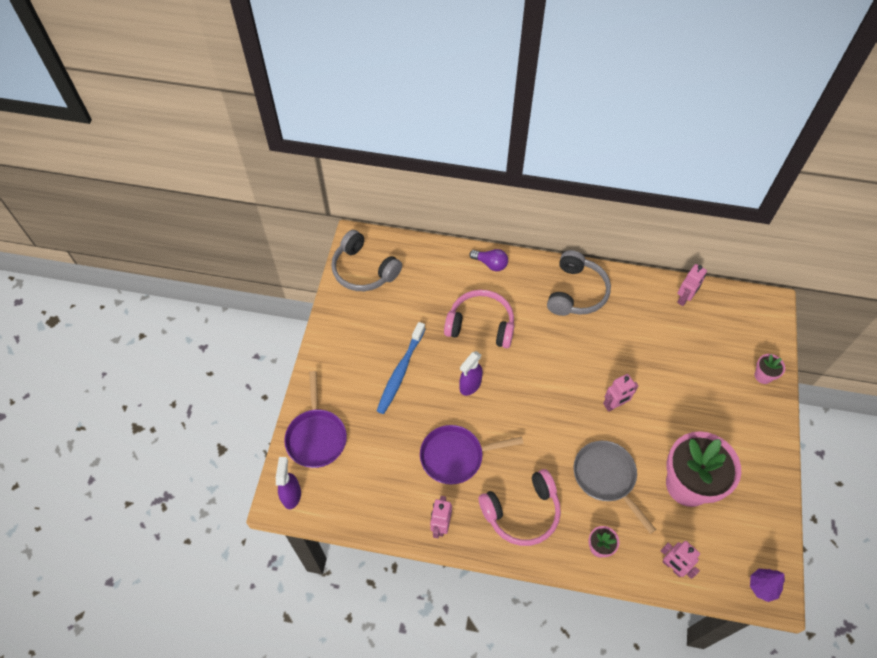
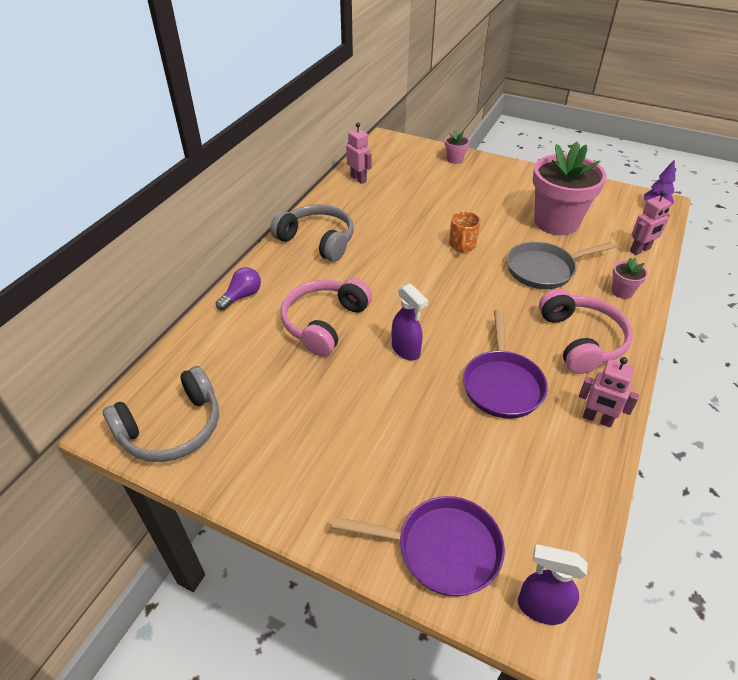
camera: 75 degrees left, 15 degrees down
(400, 372) = (362, 417): blue toothbrush -> none
(614, 405) = (462, 245): pink robot -> orange mug

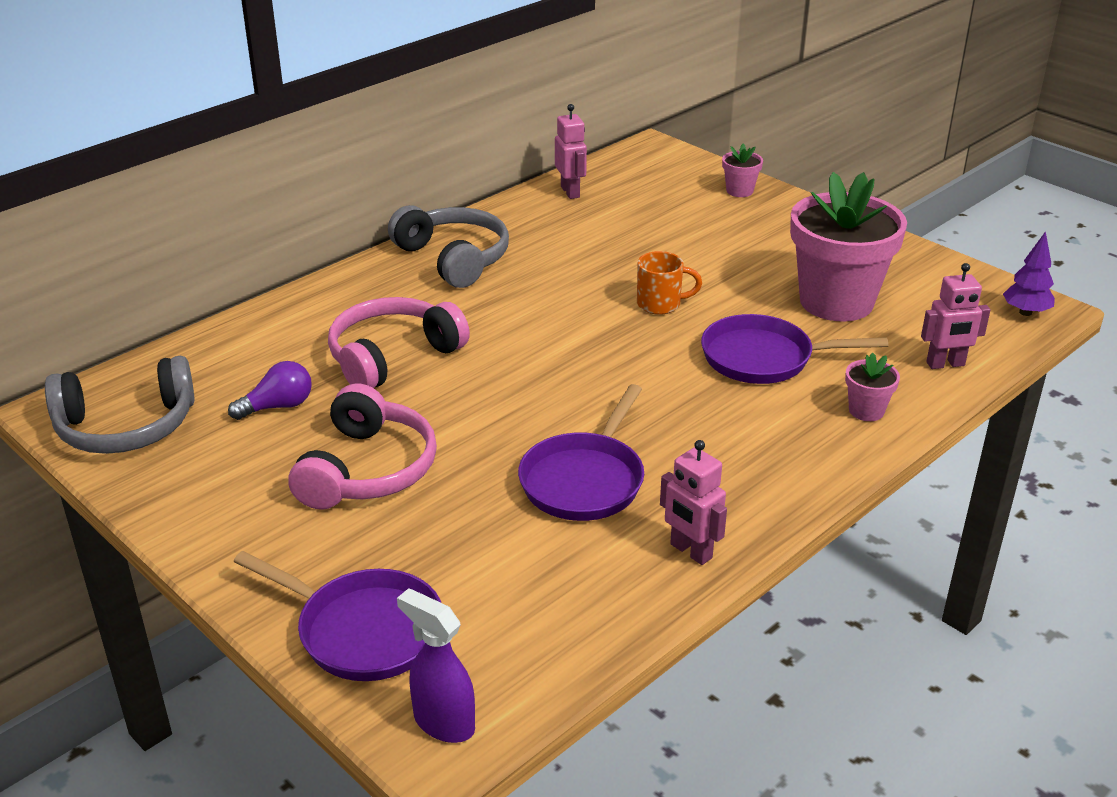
camera: 20 degrees right, 10 degrees down
(242, 296) = (306, 304): purple light bulb -> purple light bulb (278, 406)
(406, 350) = (480, 411): purple spray bottle -> none
(462, 245) = (660, 304): orange mug -> orange mug turned 120 degrees counterclockwise
(544, 269) = (764, 358): grey pan -> purple pan
(581, 340) = (746, 456): pink headphones -> pink headphones (367, 470)

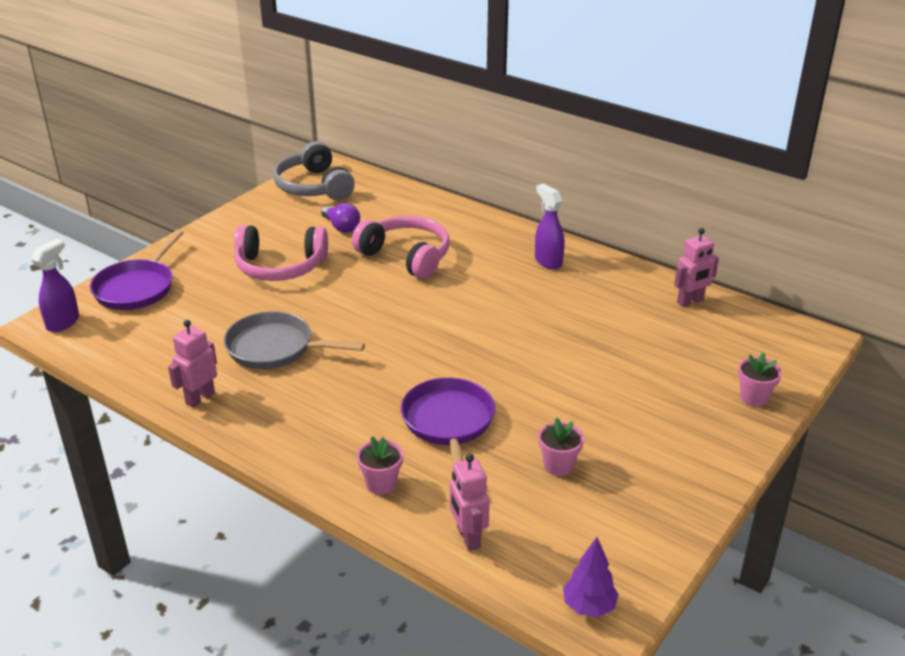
camera: 80 degrees right, 0 degrees up
(453, 259) = (548, 261): grey headphones -> purple spray bottle
(585, 480) = (275, 348): purple pan -> grey pan
(660, 304) = (516, 364): orange mug -> none
(836, 302) = (558, 465): pink flower pot -> pink flower pot, size x0.42

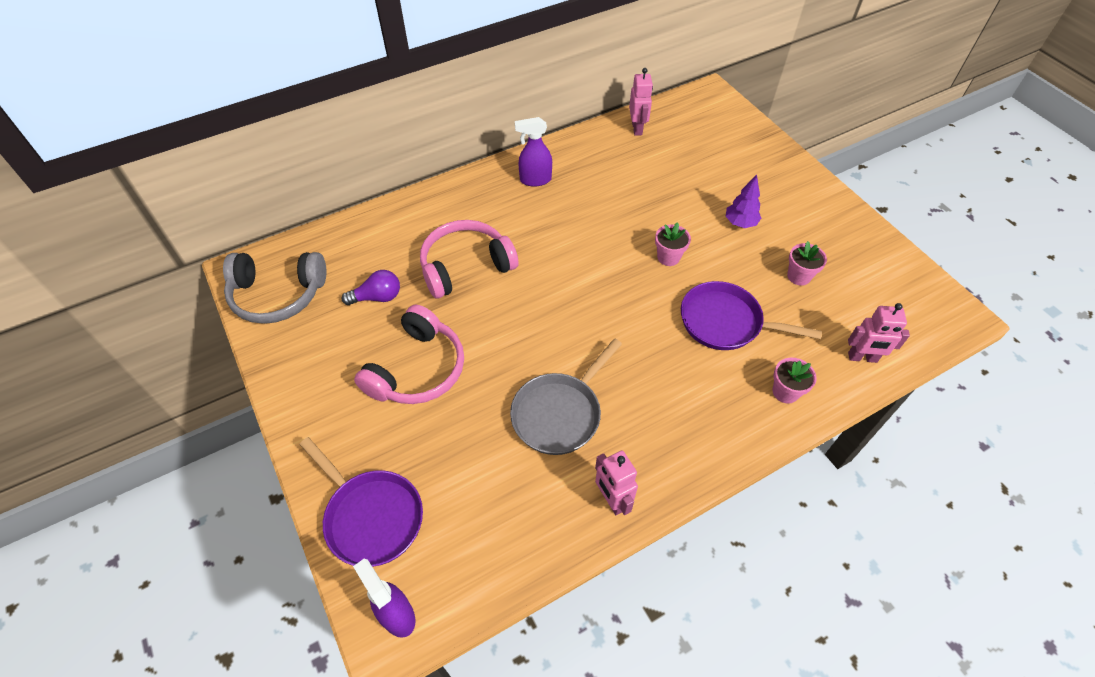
camera: 65 degrees left, 20 degrees up
(589, 607) = (944, 317): purple tree -> purple tree (740, 223)
(754, 397) = (762, 149): pink flower pot -> pink flower pot (668, 257)

